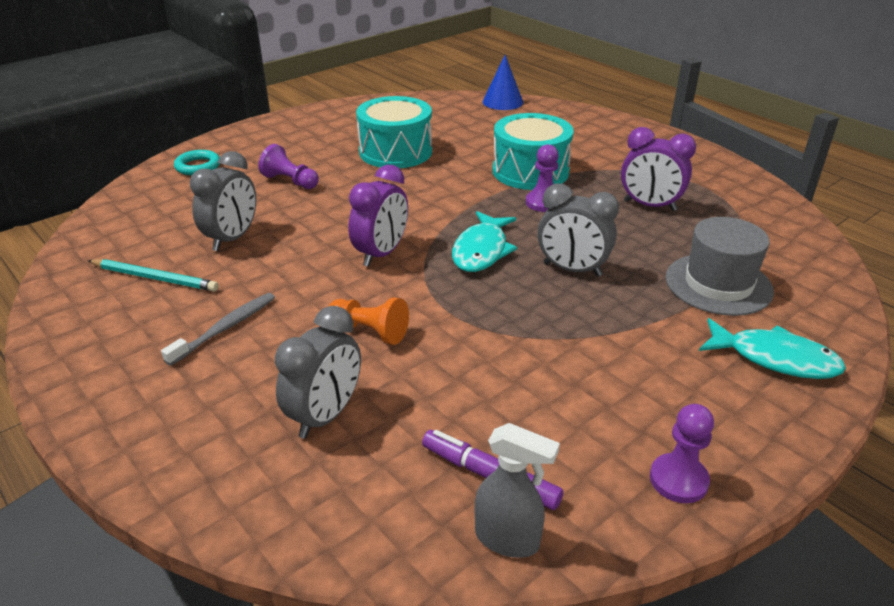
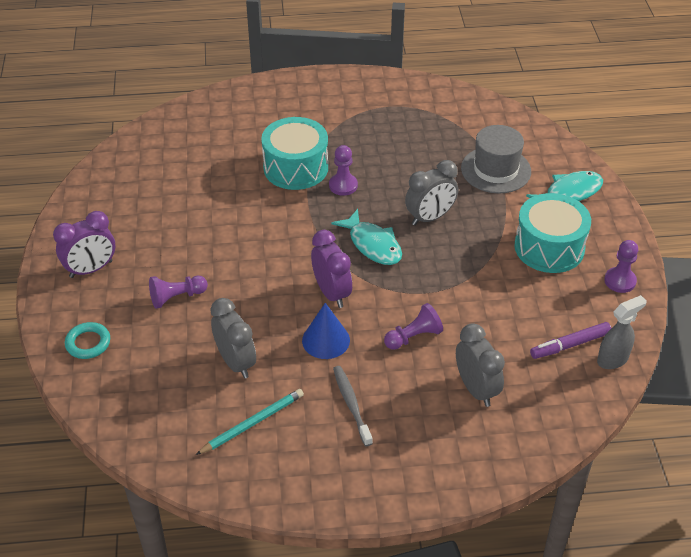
camera: 55 degrees left, 10 degrees up
(370, 331) = (413, 337): orange pawn -> purple pawn
(395, 152) = (190, 218): turquoise drum -> turquoise drum (549, 247)
(502, 102) = (170, 119): blue cone -> blue cone (326, 340)
(649, 206) = (393, 142): purple clock -> purple clock (91, 269)

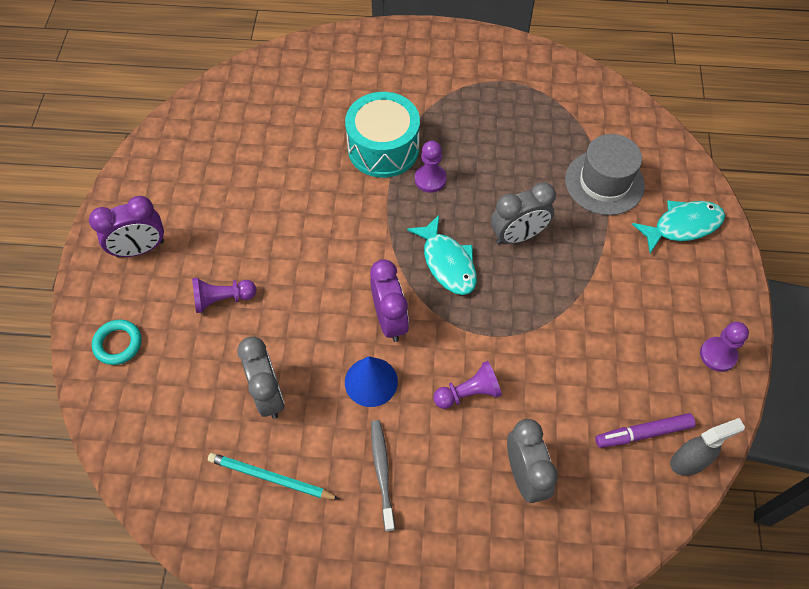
camera: 10 degrees right, 15 degrees up
(253, 423) = (270, 478): turquoise pencil -> turquoise pencil turned 135 degrees counterclockwise
(549, 247) = (645, 296): turquoise drum -> none

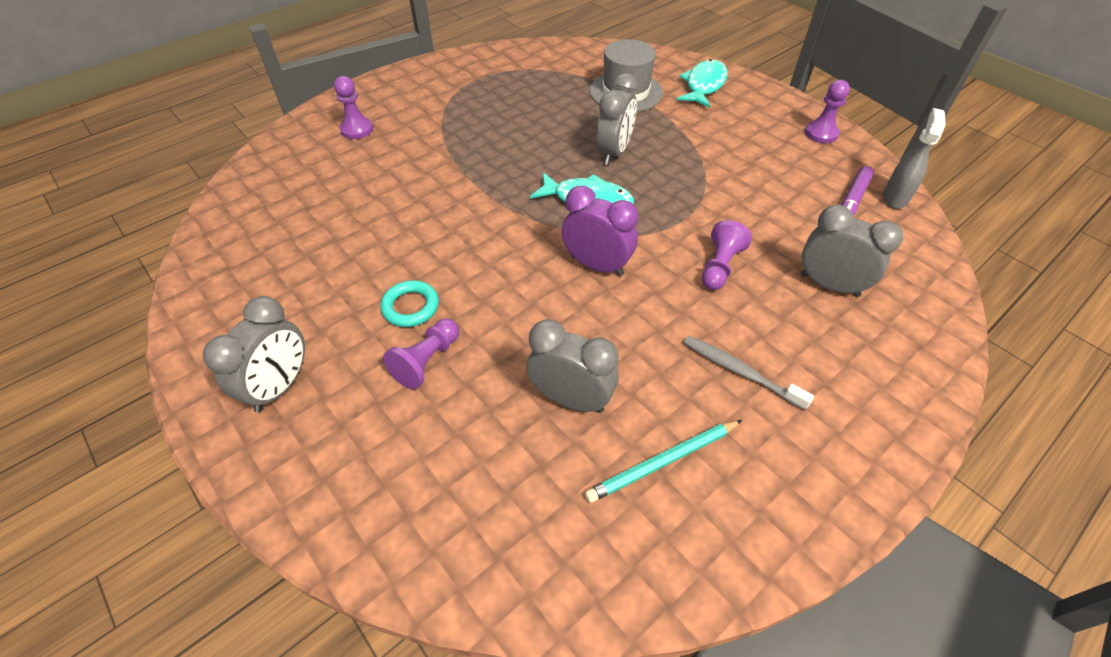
camera: 45 degrees left, 10 degrees down
(118, 344) = (356, 488): turquoise ring -> turquoise ring (410, 307)
(140, 249) = (280, 386): purple clock -> grey clock
(371, 381) = (641, 317): blue cone -> none
(383, 148) = (438, 164): turquoise drum -> none
(430, 179) = (502, 160): purple pawn -> purple pawn (357, 130)

